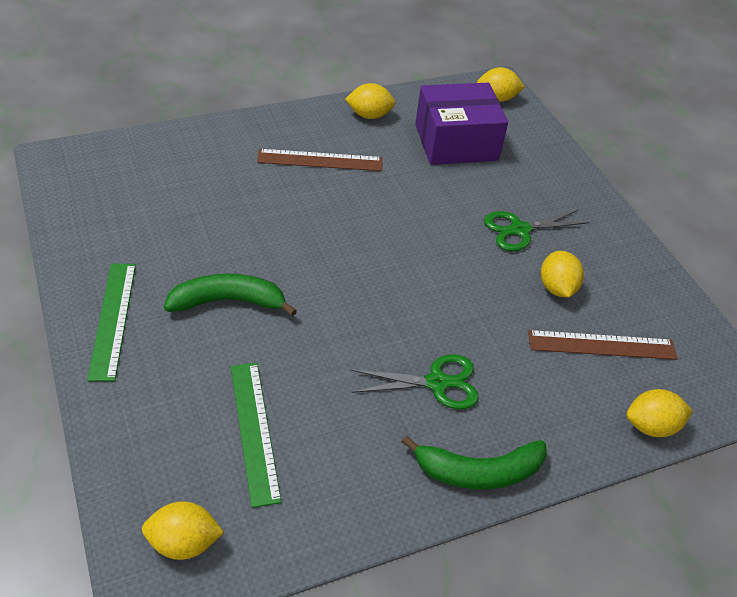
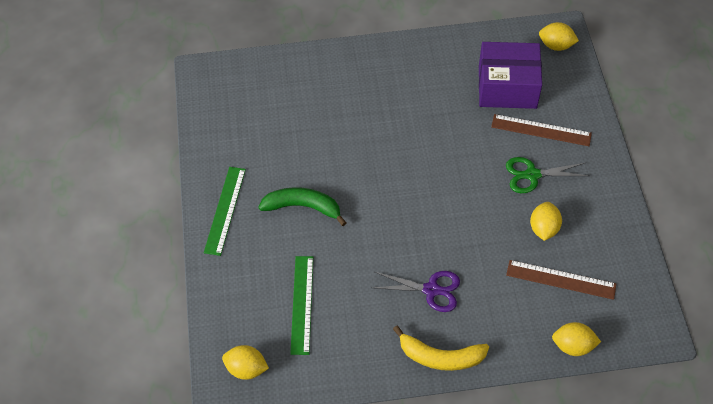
camera: 20 degrees right, 10 degrees up
(320, 160) = (394, 93): brown ruler -> brown ruler (541, 130)
(369, 115) = (444, 53): yellow lemon -> none
(437, 383) = (431, 290): green scissors -> purple scissors
(478, 471) = (440, 357): green banana -> yellow banana

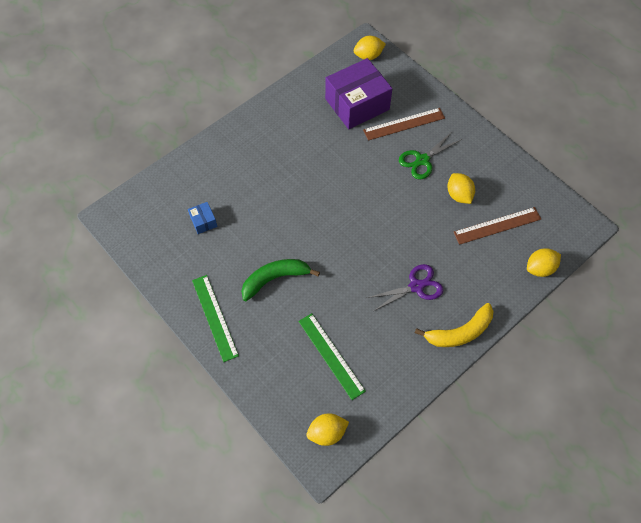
camera: 35 degrees left, 5 degrees up
(278, 120) = (203, 221): none -> blue box

